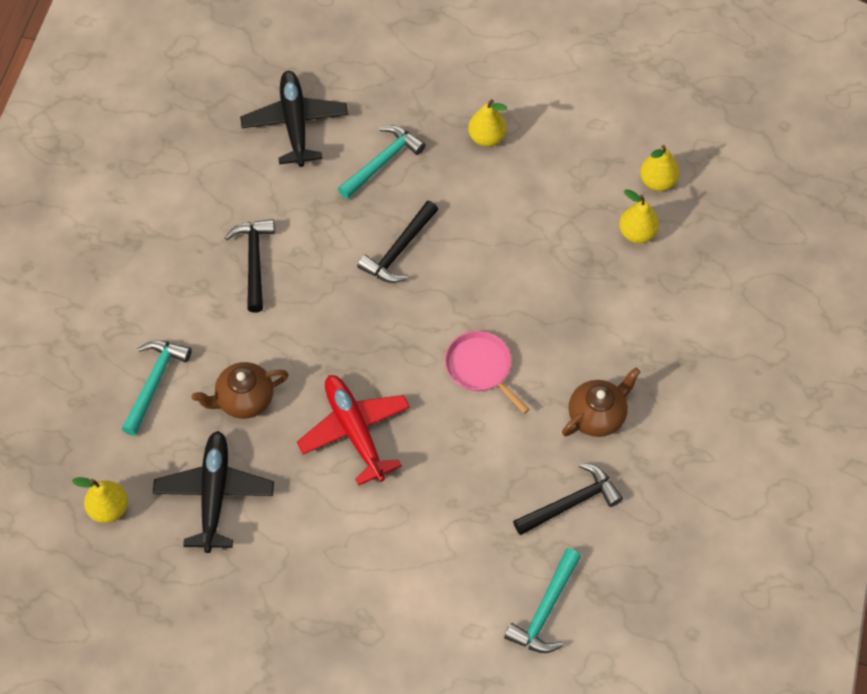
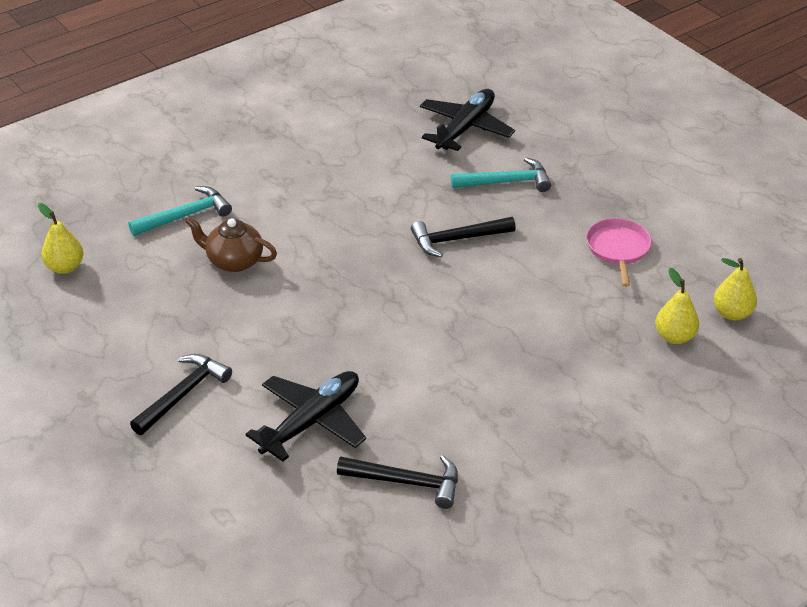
camera: 40 degrees right, 20 degrees down
(214, 494) = (144, 303): black plane -> black plane (312, 421)
(254, 261) = (340, 188): black hammer -> black hammer (183, 394)
(355, 431) = (290, 327): red plane -> none
(480, 368) = (436, 347): pink pan -> pink pan (618, 249)
(487, 137) = (609, 210): yellow pear -> none
(545, 609) = (298, 541): turquoise hammer -> none
(597, 415) = (499, 437): brown teapot -> none

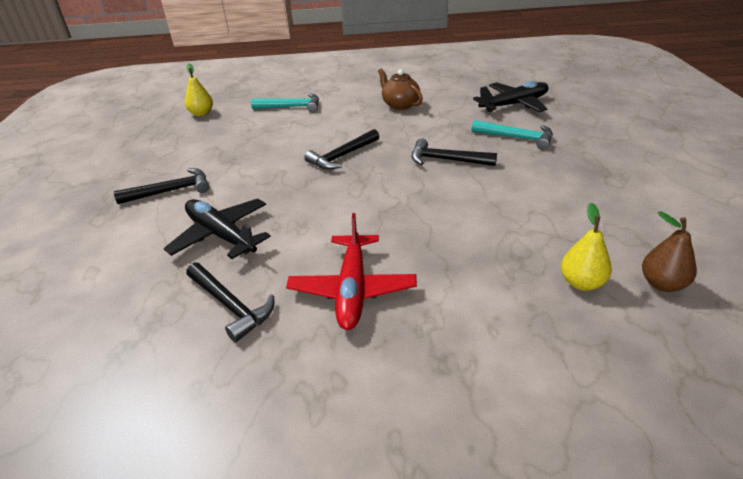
camera: 35 degrees right, 5 degrees down
(233, 261) = (289, 133): brown teapot -> brown teapot (400, 105)
(312, 421) = (221, 235): black plane -> black plane turned 120 degrees counterclockwise
(336, 273) = (342, 156): none -> black hammer
(499, 421) = (352, 289): none -> red plane
(618, 249) = (577, 200): pink pan -> none
(732, 313) = (662, 284): yellow pear -> brown pear

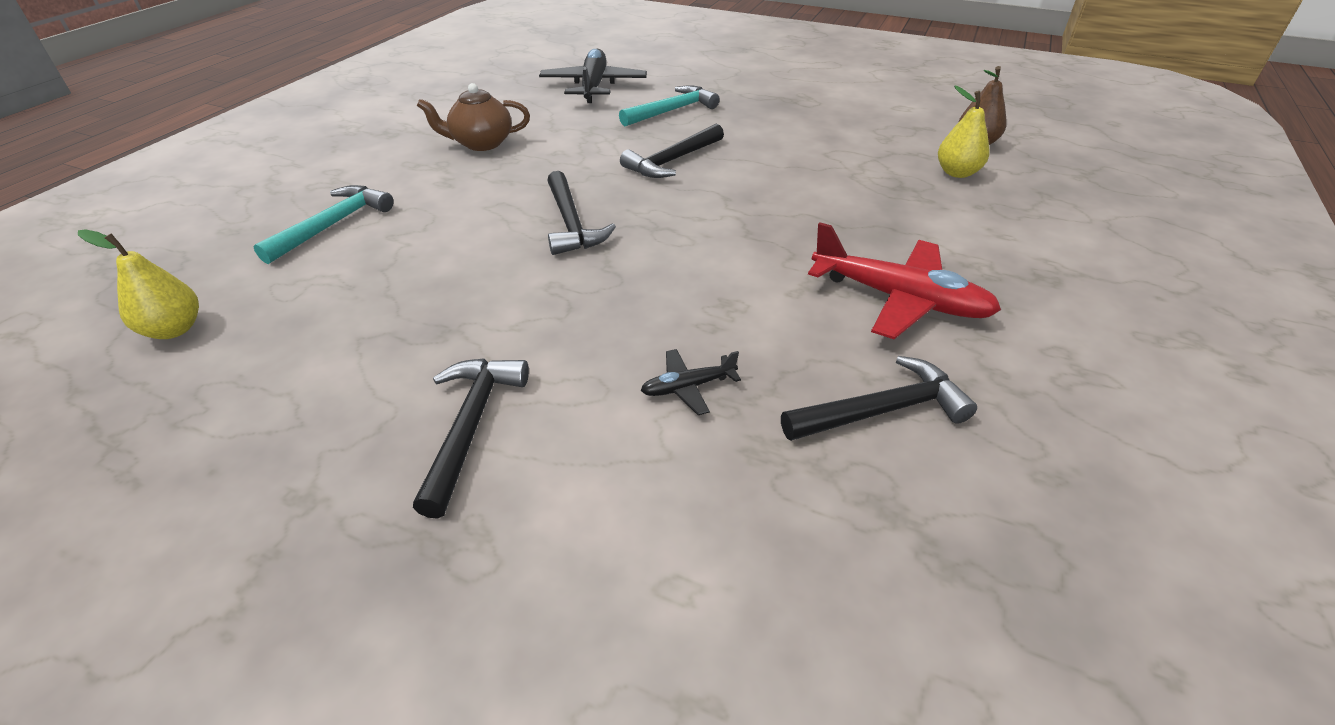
camera: 65 degrees left, 5 degrees up
(221, 235) = (688, 387): black plane -> black plane, size x0.48

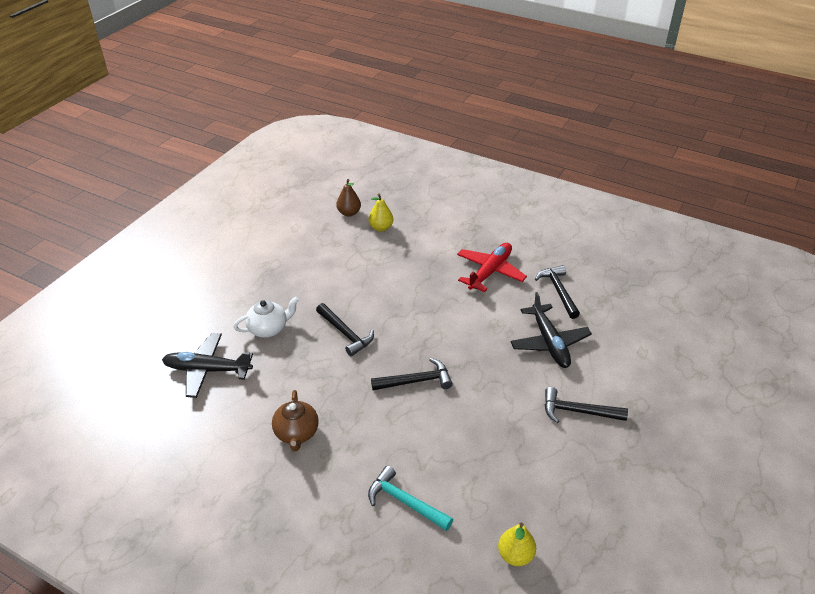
camera: 85 degrees left, 0 degrees up
(672, 111) = (269, 329): turquoise hammer -> white teapot
(688, 387) = (549, 342): black plane -> black plane, size x2.10

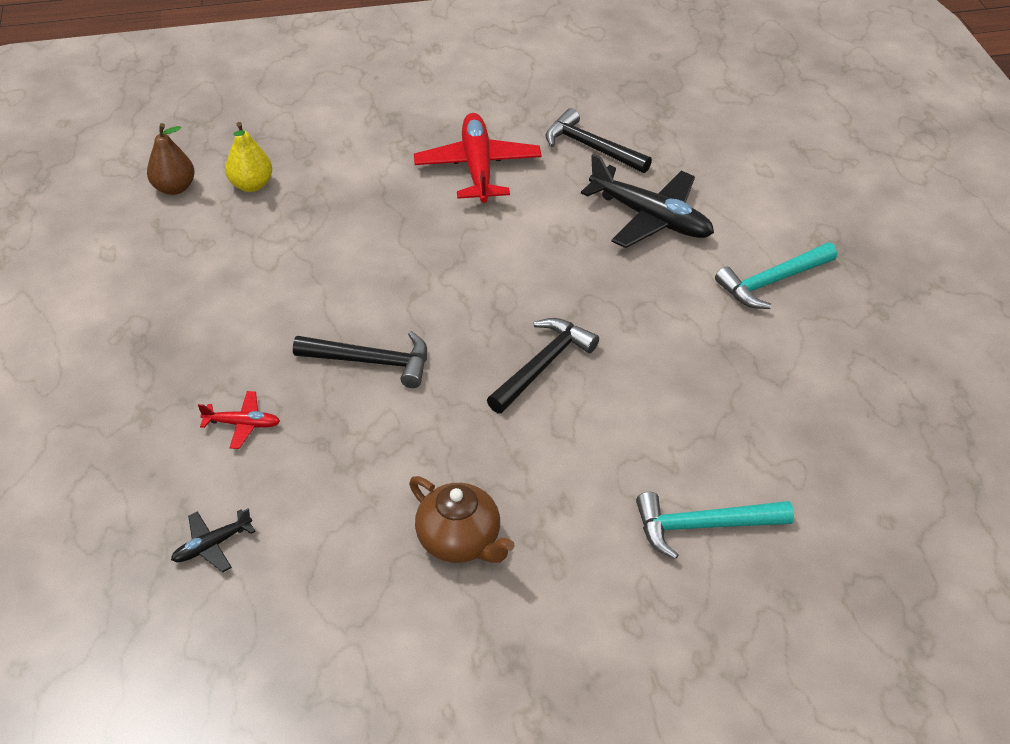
camera: 40 degrees left, 5 degrees up
(207, 370) = (212, 545): black plane -> black plane, size x0.48
(269, 329) = (243, 424): white teapot -> red plane
(515, 555) = (891, 495): yellow pear -> none
(578, 411) = (772, 282): black hammer -> turquoise hammer

